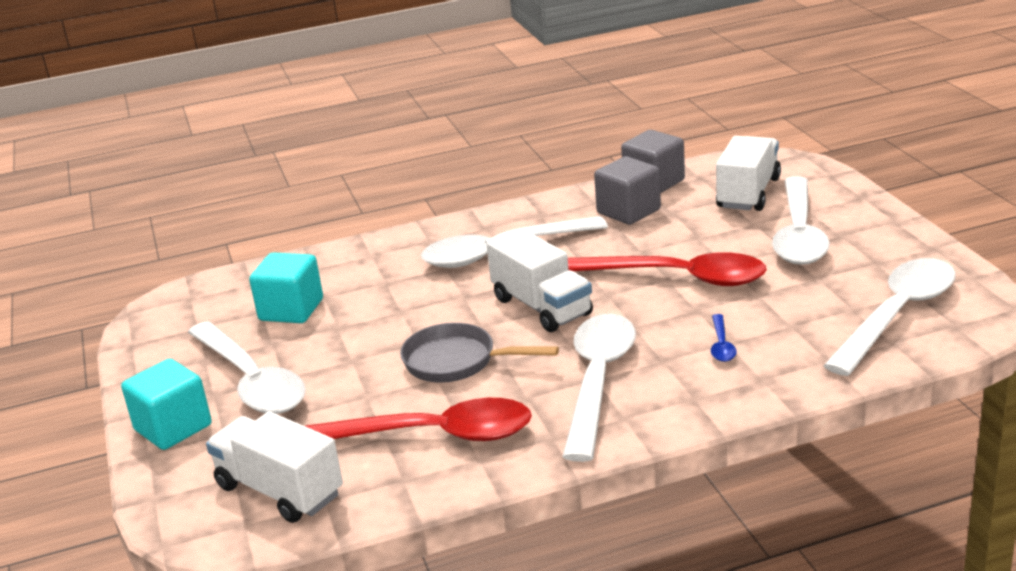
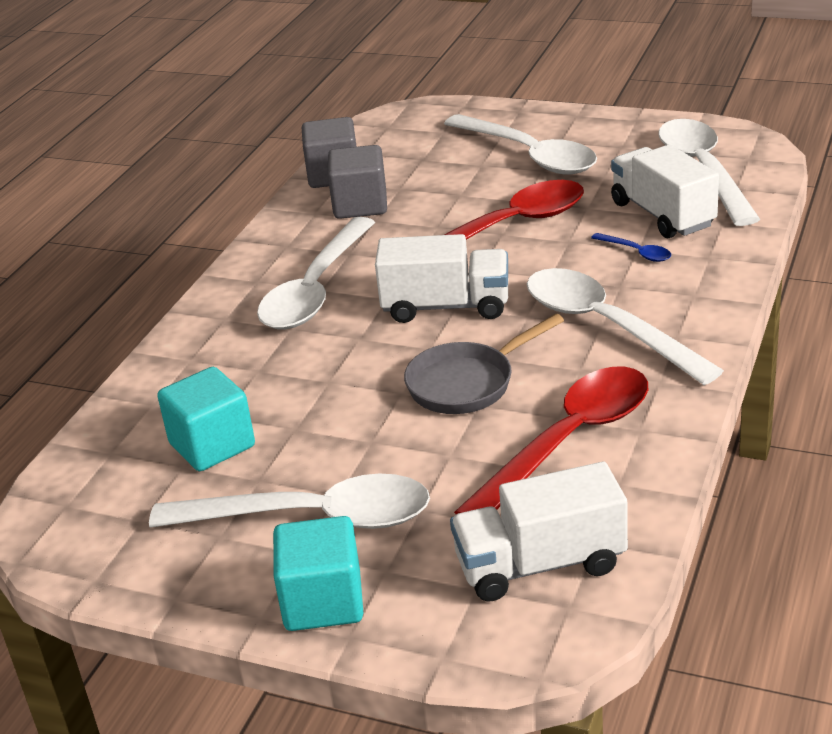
camera: 50 degrees left, 5 degrees up
(748, 193) = (430, 147): white truck -> white truck (662, 215)

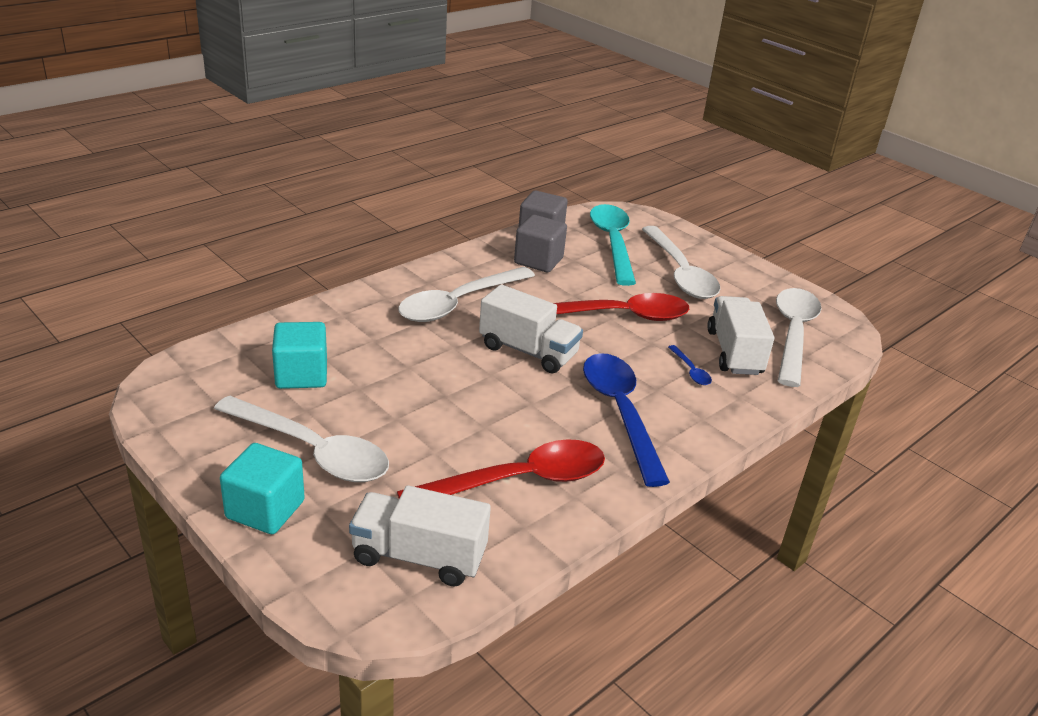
camera: 20 degrees right, 0 degrees up
(424, 152) = (612, 243): none -> turquoise spoon
(467, 383) = (492, 409): grey pan -> none
(606, 326) = (620, 413): white spoon -> blue spoon

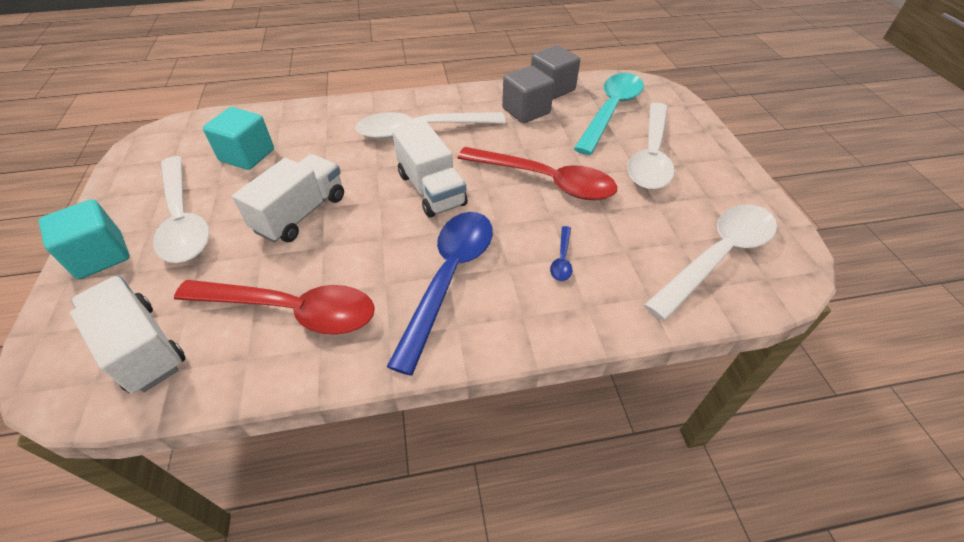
camera: 35 degrees right, 15 degrees up
(734, 352) = (628, 255): white truck -> white truck (301, 214)

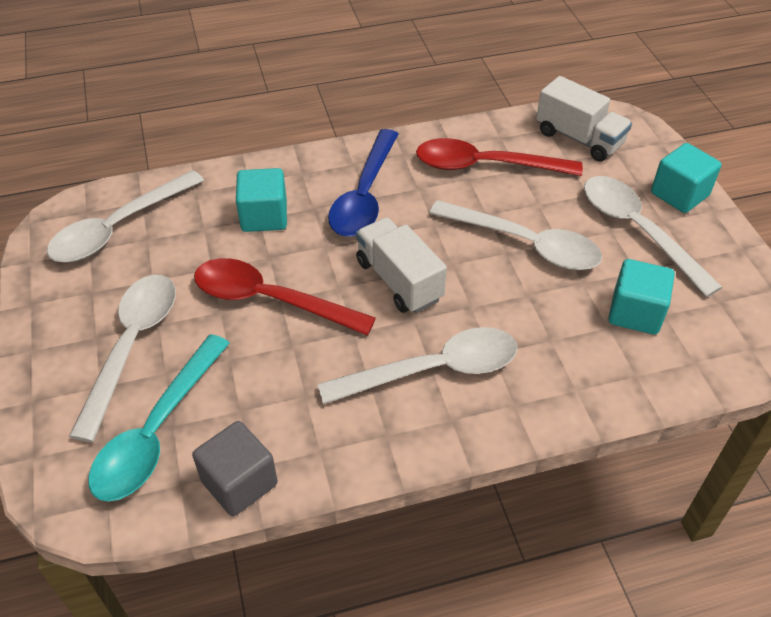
camera: 175 degrees right, 0 degrees up
(301, 214) = (525, 244): white truck -> white spoon
(526, 111) = (286, 422): grey cube -> none
(562, 259) = (264, 216): blue spoon -> turquoise cube

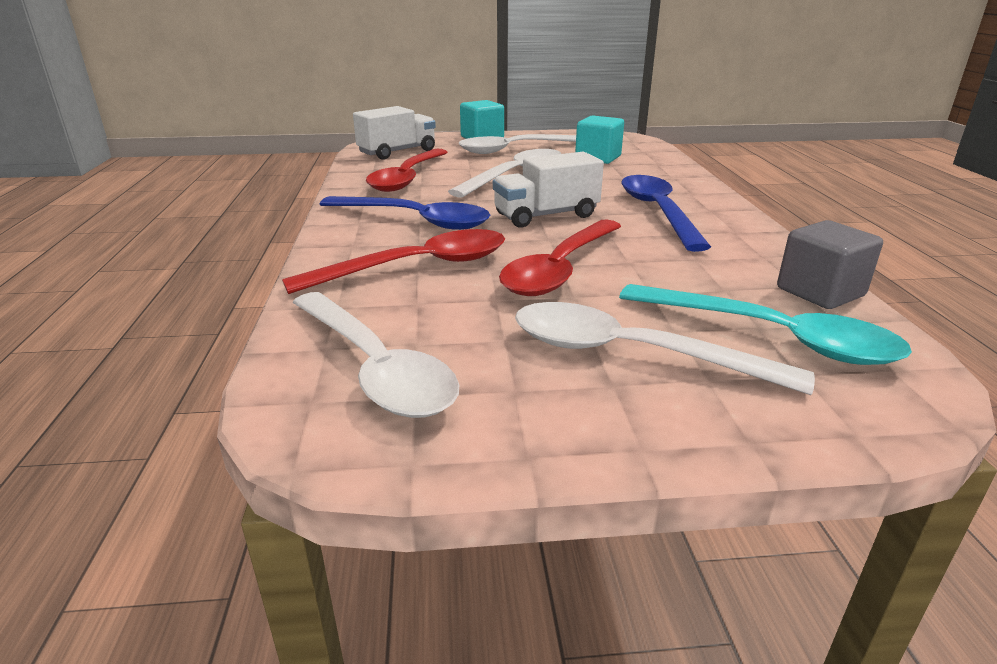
camera: 80 degrees left, 20 degrees down
(264, 216) = (417, 267): turquoise cube -> red spoon
(433, 370) = (657, 212): white spoon -> blue spoon

